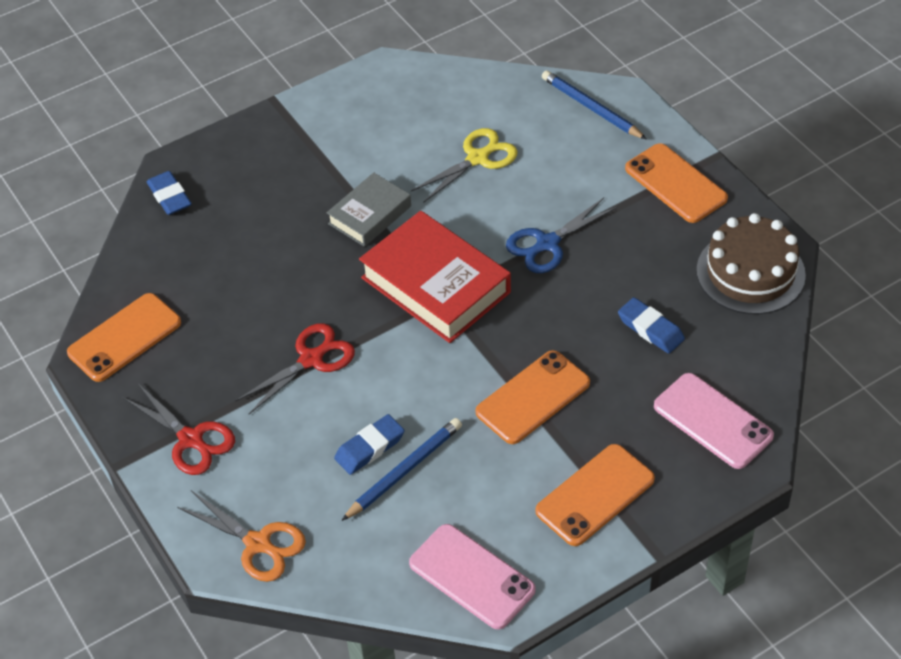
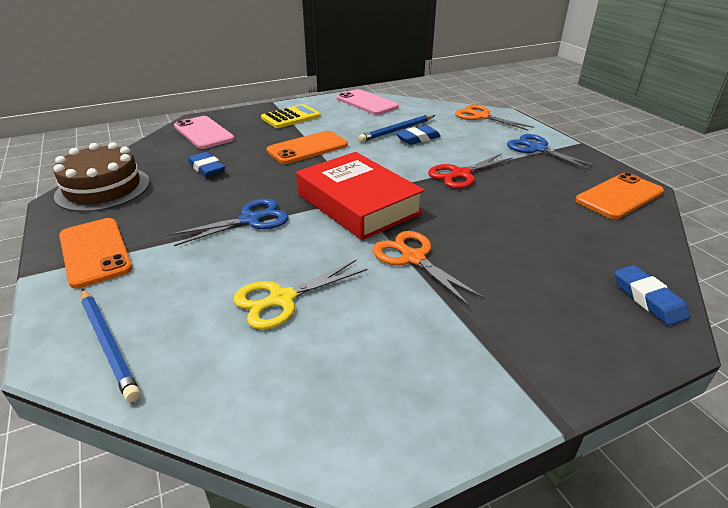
camera: 175 degrees left, 15 degrees down
(191, 440) = (537, 149): red scissors -> blue scissors
(369, 215) = (413, 258): grey book -> orange scissors
(595, 495) = (291, 117): orange phone -> yellow calculator

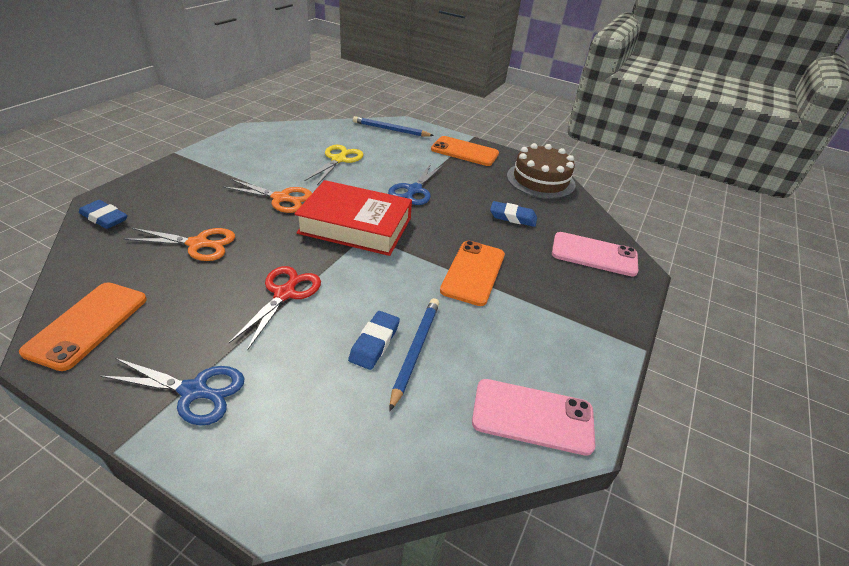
camera: 140 degrees right, 5 degrees up
(291, 117) = (567, 320): yellow calculator -> none
(481, 116) = (315, 468): orange scissors -> orange scissors (198, 244)

